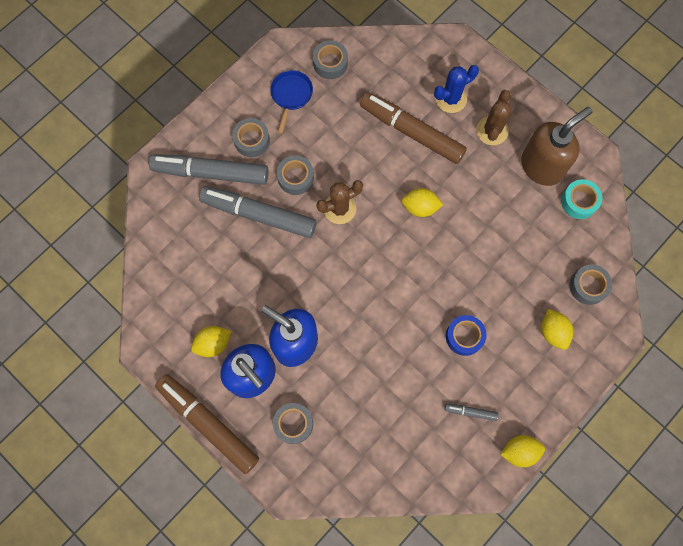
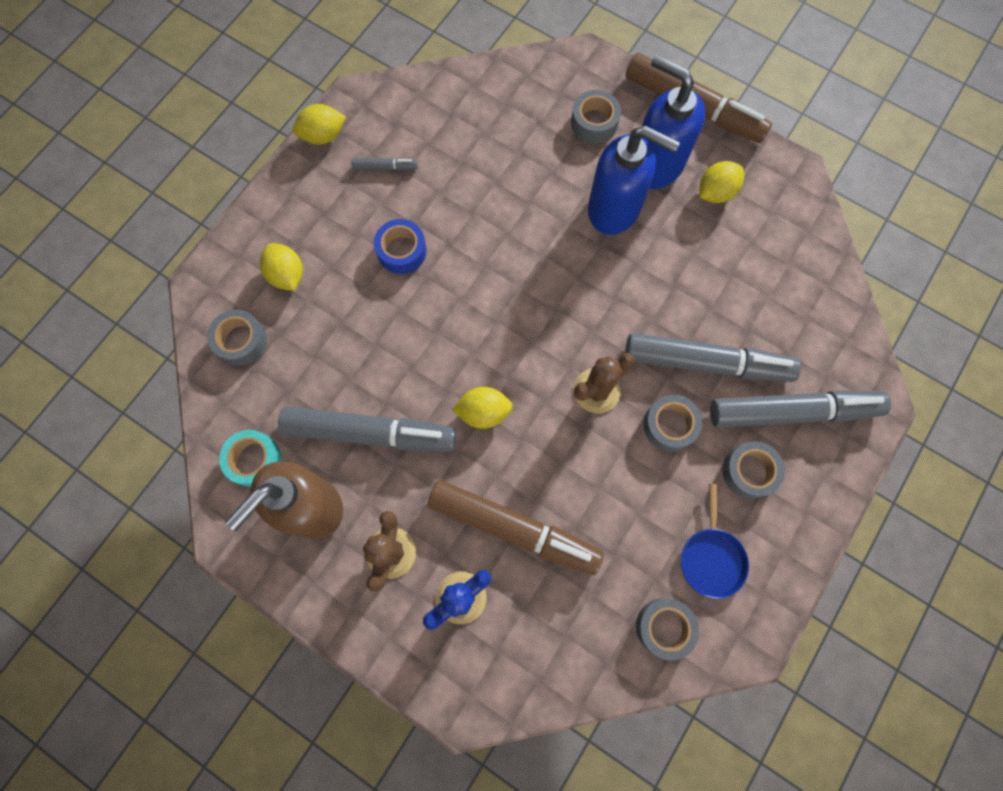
camera: 170 degrees right, 0 degrees up
(499, 206) = (370, 433): none -> grey marker

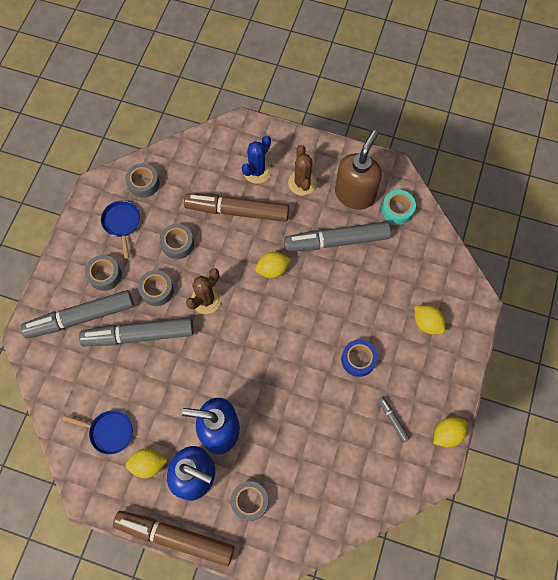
camera: 165 degrees right, 5 degrees down
(241, 341) = (436, 274): grey tape -> grey tape (177, 244)
(385, 167) = (392, 420): grey marker -> grey marker turned 75 degrees clockwise
(715, 192) = (148, 464): yellow lemon -> yellow lemon turned 45 degrees clockwise
(763, 243) = (109, 432): none -> blue pan

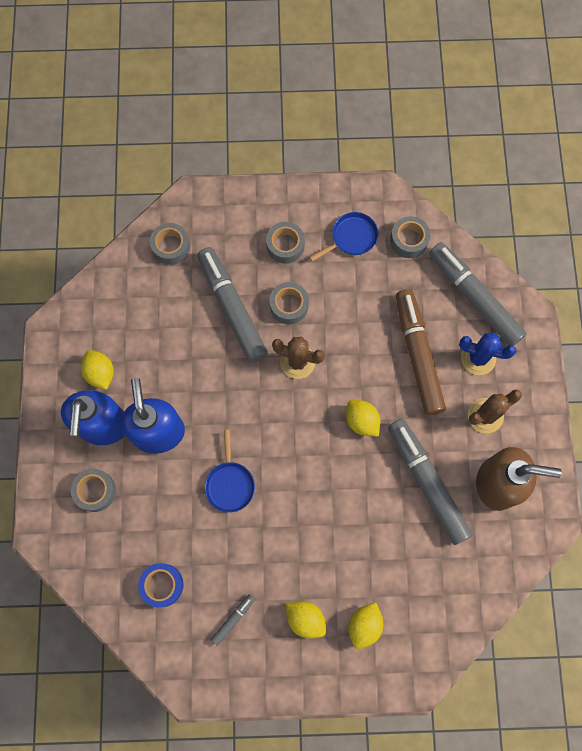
camera: 70 degrees right, 5 degrees up
(81, 317) = (229, 242): grey marker -> grey marker (474, 298)
(109, 432) = (120, 321): blue pan -> blue pan (230, 484)
(175, 537) = (37, 429): brown marker -> none
(177, 244) = (351, 306): grey tape -> grey tape (171, 247)
(358, 359) = (290, 556): blue tape -> blue tape (162, 585)
(397, 210) = (498, 543): turquoise tape -> none
(447, 434) = (239, 689): yellow lemon -> yellow lemon (305, 619)

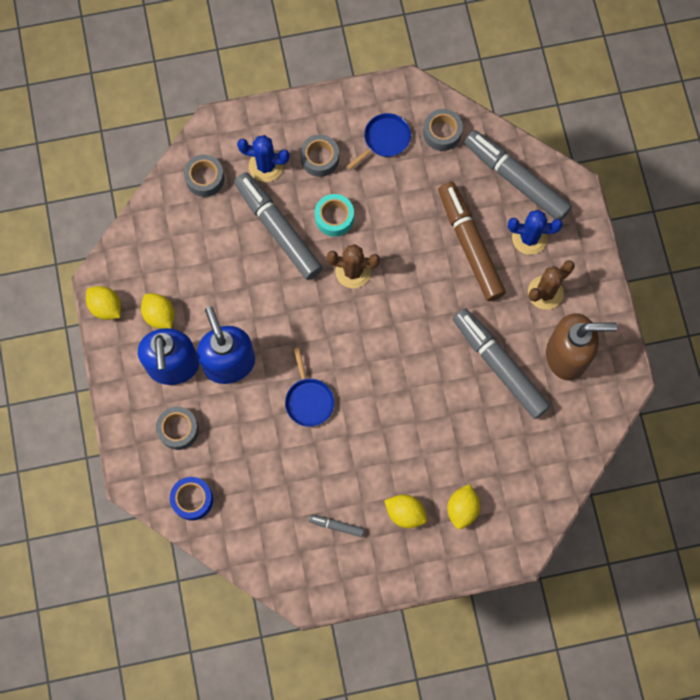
camera: 10 degrees left, 0 degrees up
(162, 585) = (261, 506): blue tape -> blue tape (192, 499)
(232, 244) = (266, 166): none -> blue cactus
(233, 619) = (336, 526): grey marker -> grey marker turned 105 degrees counterclockwise
(289, 305) = (334, 218): grey tape -> turquoise tape
(361, 421) = (426, 318): yellow lemon -> yellow lemon (106, 307)

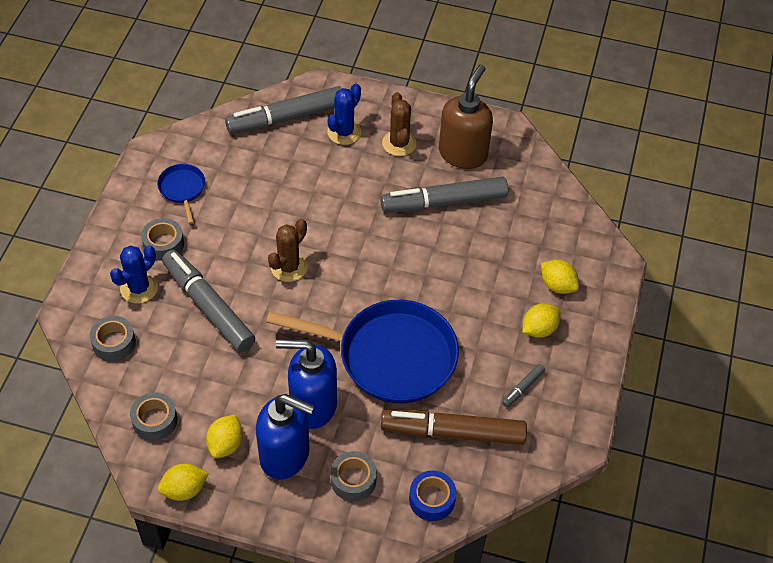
camera: 65 degrees left, 20 degrees down
(159, 315) = (225, 444): yellow lemon -> yellow lemon turned 60 degrees counterclockwise
(278, 229) = (208, 306): grey marker -> grey marker turned 60 degrees clockwise
(308, 400) = (390, 356): blue pan -> blue pan, size x2.25
(334, 218) = (228, 258): turquoise tape -> none
(442, 133) = (207, 147): grey tape -> grey tape (155, 420)
(469, 245) = (322, 174): brown marker -> brown marker (453, 432)

